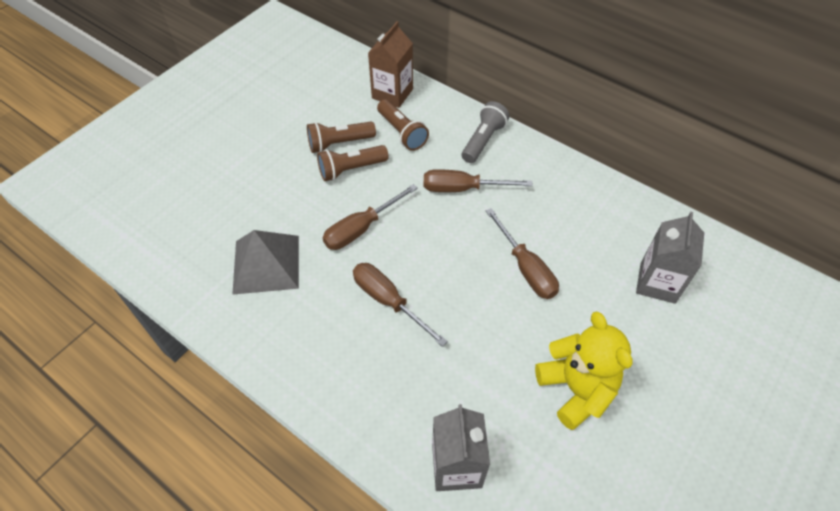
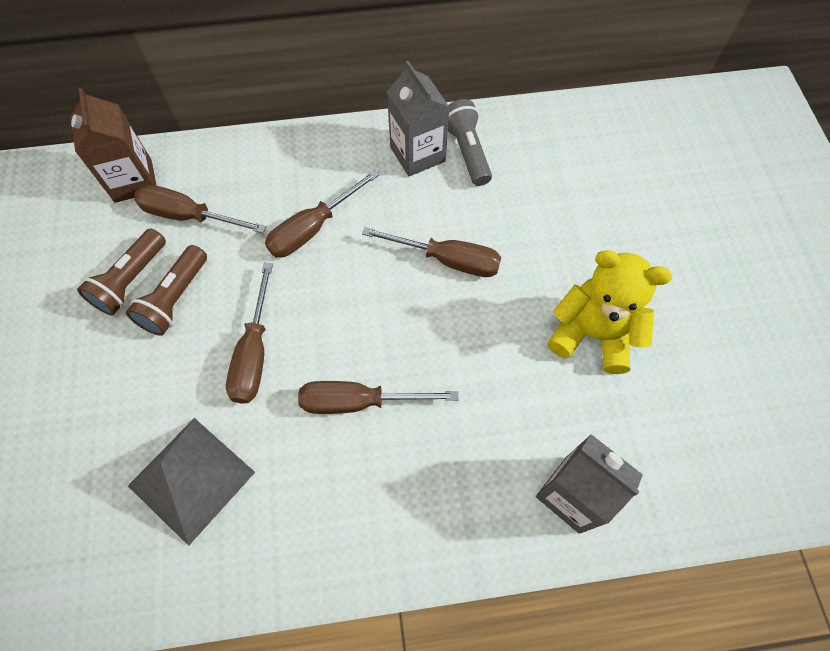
camera: 45 degrees left, 10 degrees up
(402, 132) = (189, 216): brown flashlight -> brown screwdriver
(483, 140) = (282, 163): grey flashlight -> grey flashlight (467, 152)
(657, 283) = (560, 184): grey carton -> grey carton (417, 154)

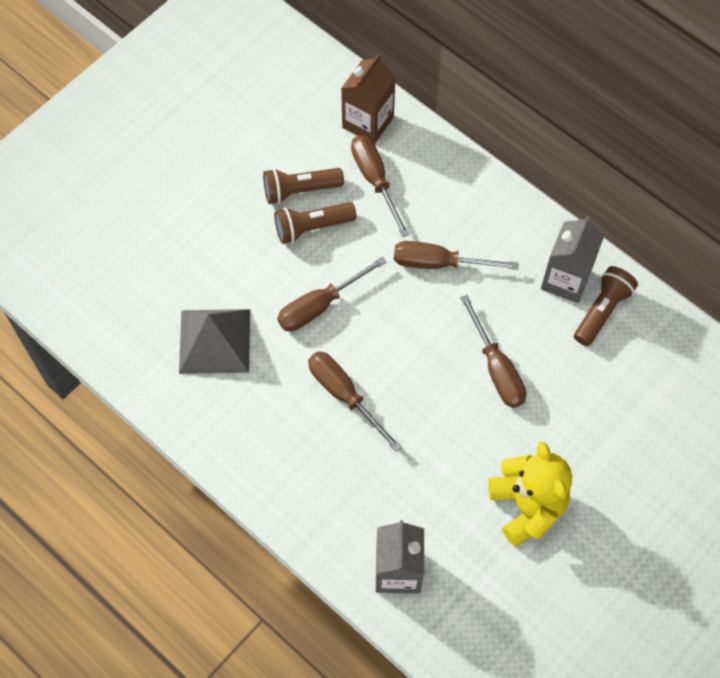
camera: 50 degrees right, 0 degrees up
(467, 152) = (602, 311): grey flashlight -> brown flashlight

